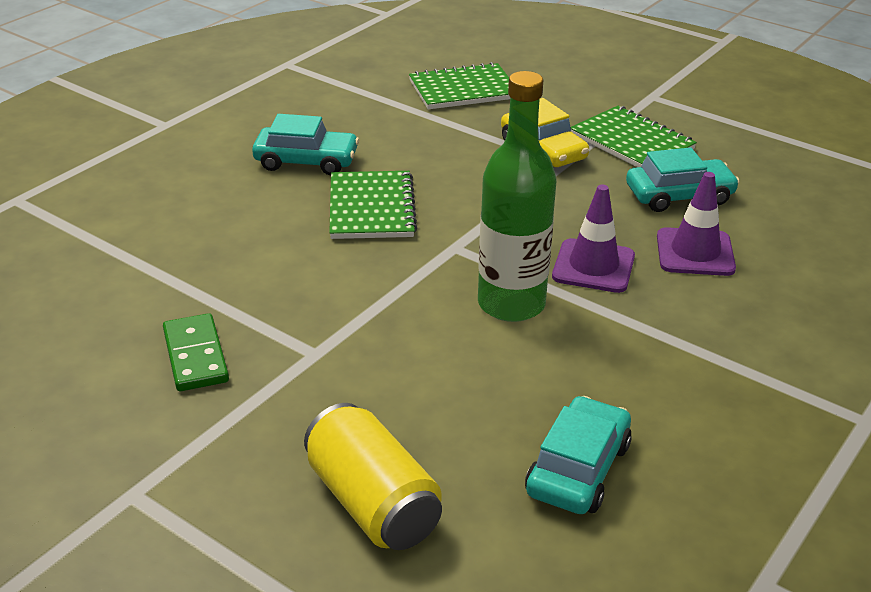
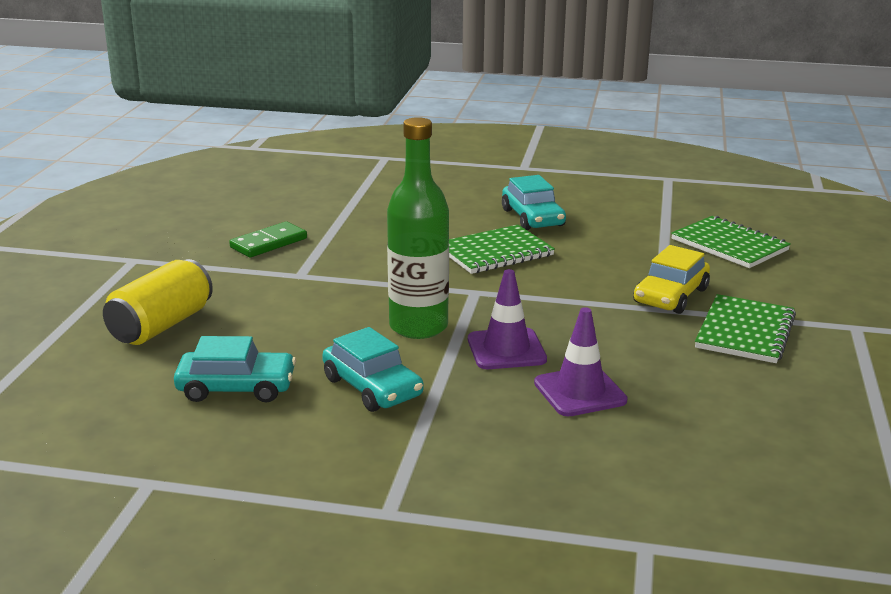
camera: 65 degrees right, 10 degrees down
(679, 195) = (673, 370): turquoise car -> turquoise car (372, 387)

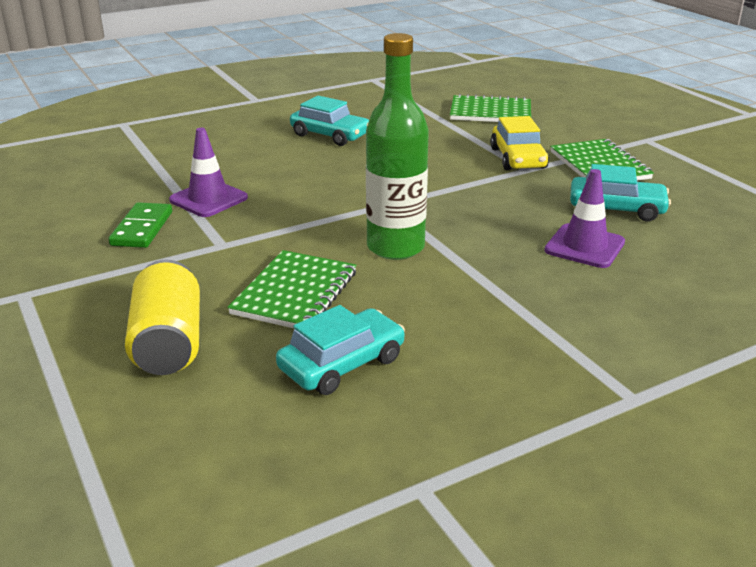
camera: 40 degrees left, 5 degrees up
(372, 387) = (448, 309): turquoise car -> turquoise car (616, 209)
(495, 252) = (349, 169): green notebook -> green notebook (295, 293)
(506, 349) = (486, 238): purple traffic cone -> purple traffic cone (208, 199)

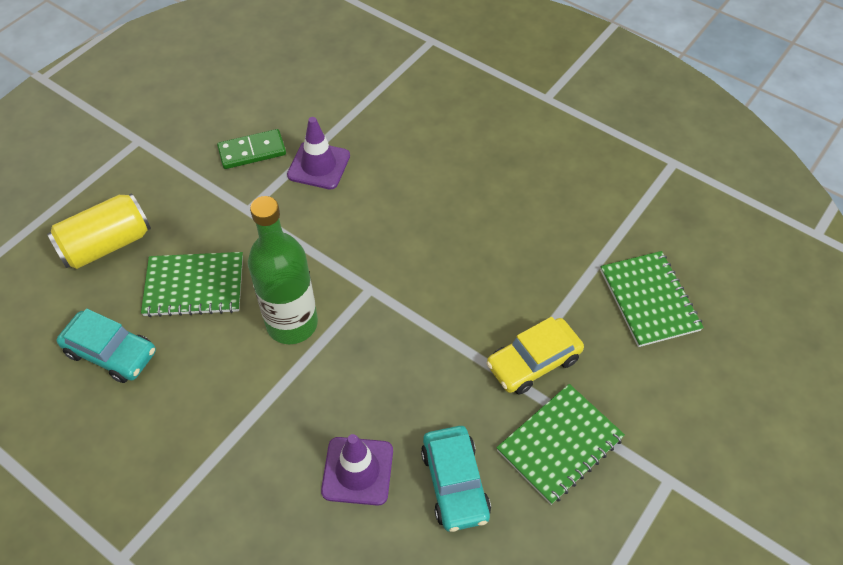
camera: 65 degrees right, 25 degrees up
(330, 135) = (497, 188): turquoise car -> none

